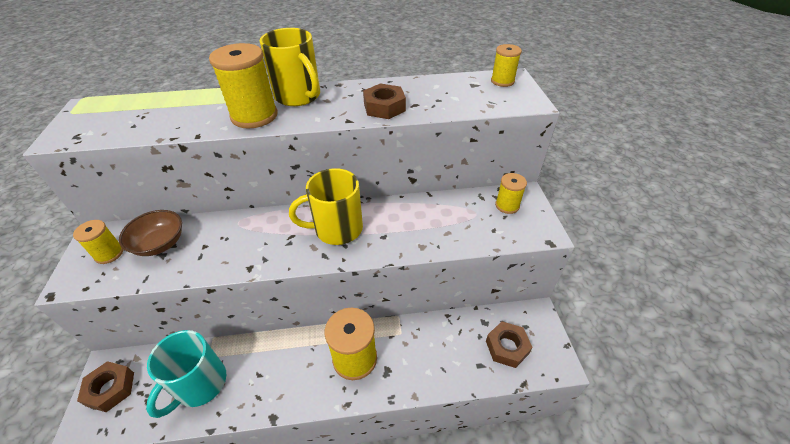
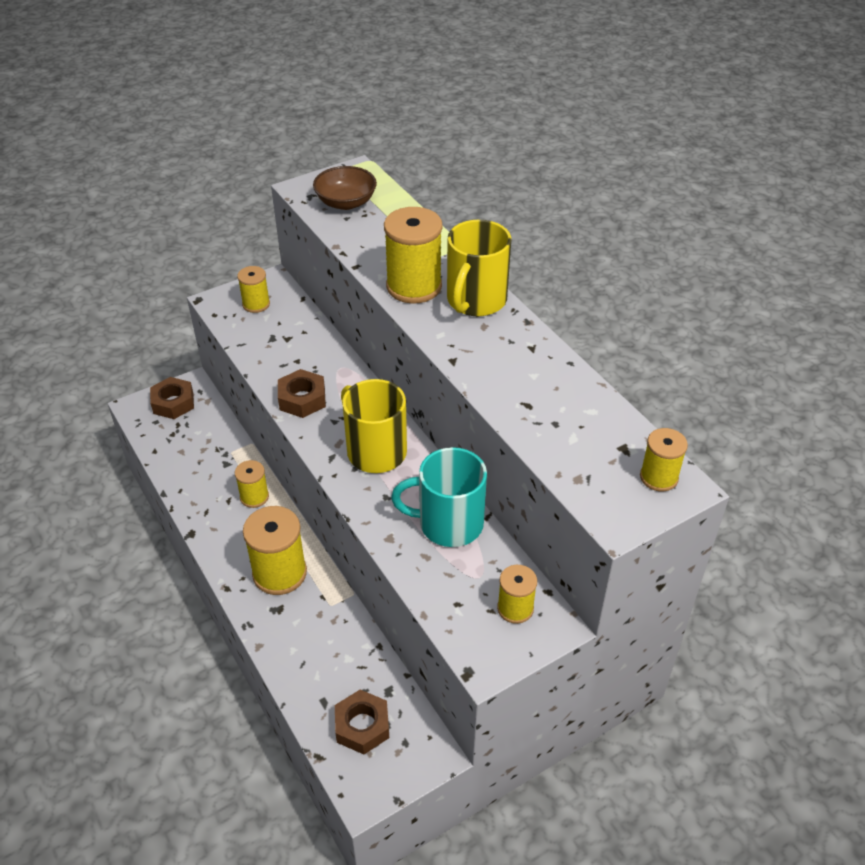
camera: 65 degrees right, 0 degrees up
(160, 243) = (284, 329): brown bowl -> brown bowl (346, 202)
(199, 384) = (201, 461): turquoise mug -> turquoise mug (448, 523)
(269, 353) = (254, 497): none -> yellow spool
(384, 107) = (501, 379): brown nut -> brown nut (302, 399)

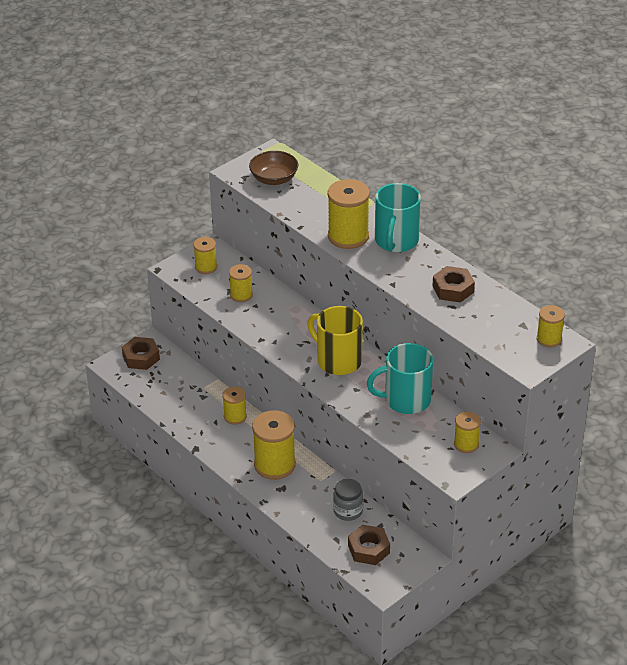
camera: 10 degrees left, 5 degrees down
(284, 345) = (241, 295): none -> yellow spool
(302, 399) = (270, 332): brown nut -> brown nut (453, 289)
(352, 659) = (348, 511): none -> grey jar
(475, 301) = (396, 241): yellow mug -> turquoise mug

